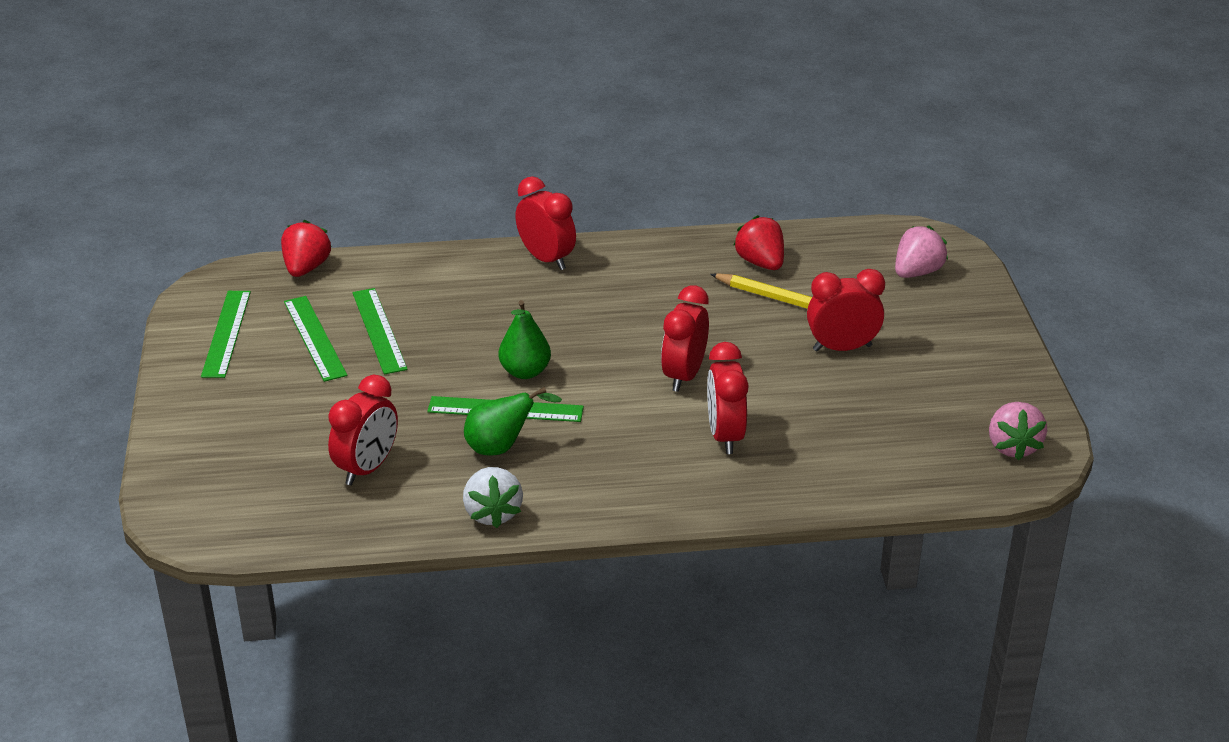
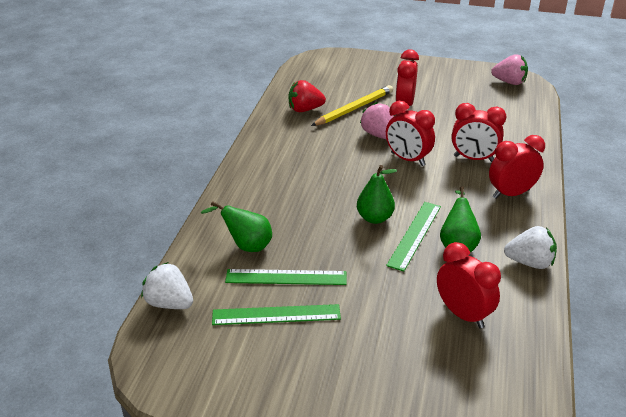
camera: 70 degrees left, 0 degrees up
(226, 333) = (237, 370): green ruler -> none
(306, 268) = (169, 303): red strawberry -> white strawberry
(422, 291) = (246, 246): none -> green pear
(546, 259) = (245, 183): red clock -> red clock (511, 194)
(917, 272) = (345, 69): pink strawberry -> pink strawberry (378, 135)

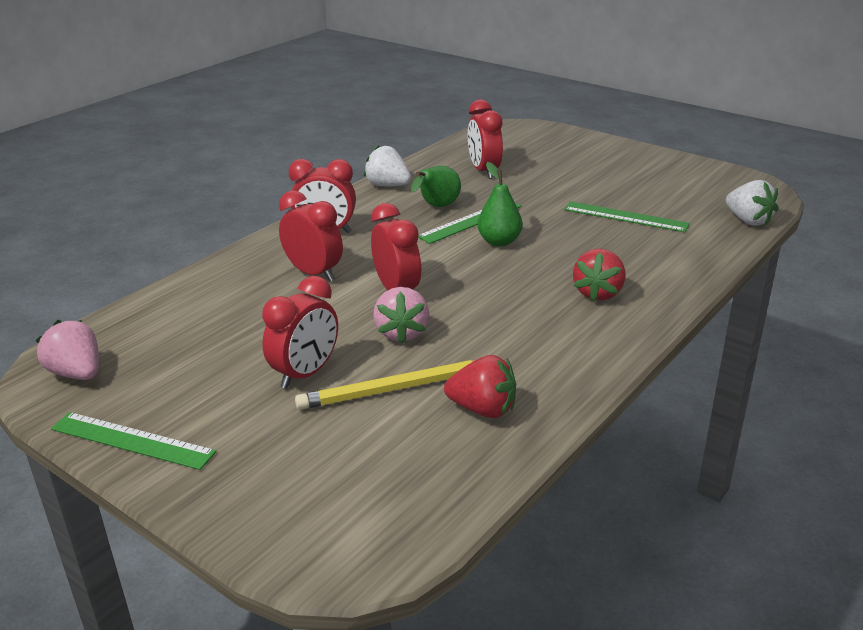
camera: 155 degrees left, 5 degrees down
(246, 246) = (659, 246): green pear -> none
(276, 314) = (645, 197): green ruler -> green ruler (132, 441)
(277, 189) = (598, 293): none -> red strawberry

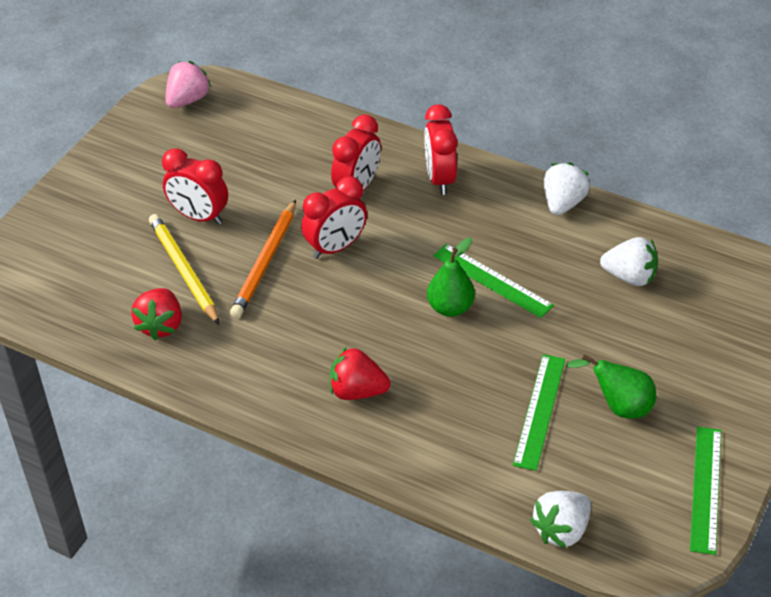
camera: 80 degrees right, 15 degrees up
(132, 441) = (113, 151): green ruler -> green ruler (705, 489)
(402, 333) = (265, 262): pink strawberry -> orange pencil
(437, 207) = (519, 250): green pear -> green pear (619, 406)
(484, 171) = (629, 277): red clock -> white strawberry

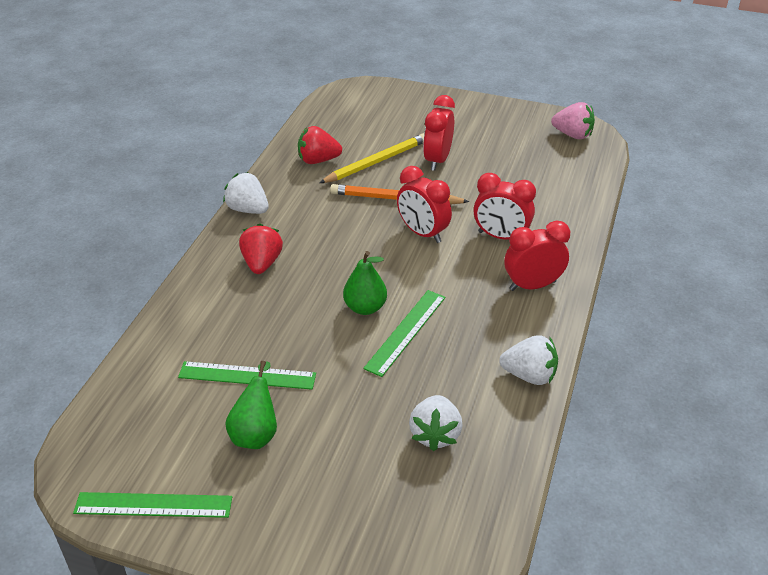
camera: 80 degrees right, 5 degrees down
(561, 530) = (112, 398): white strawberry -> white strawberry (248, 209)

